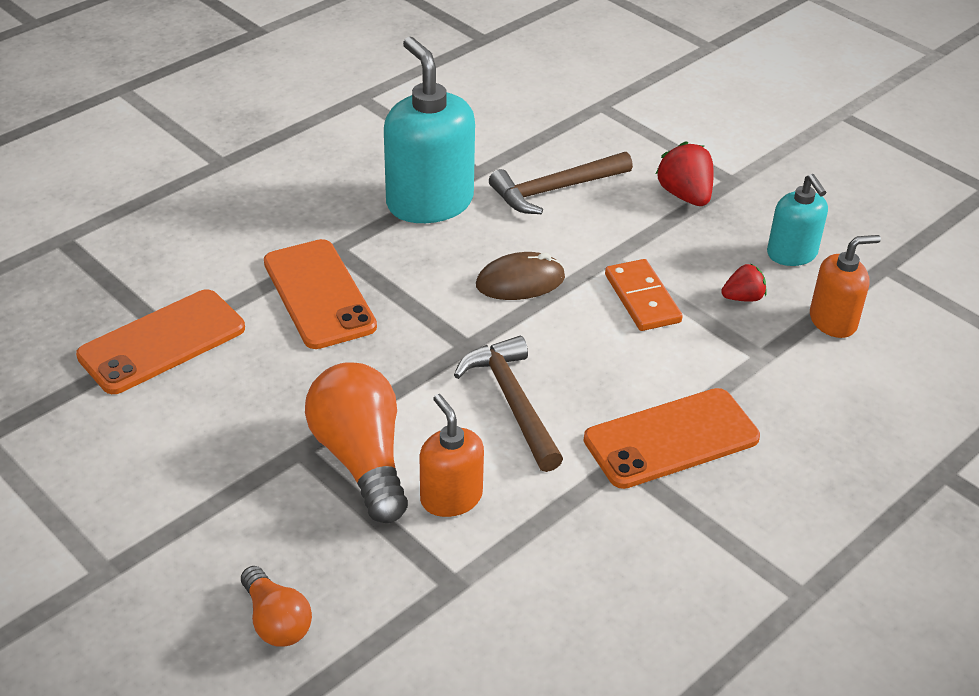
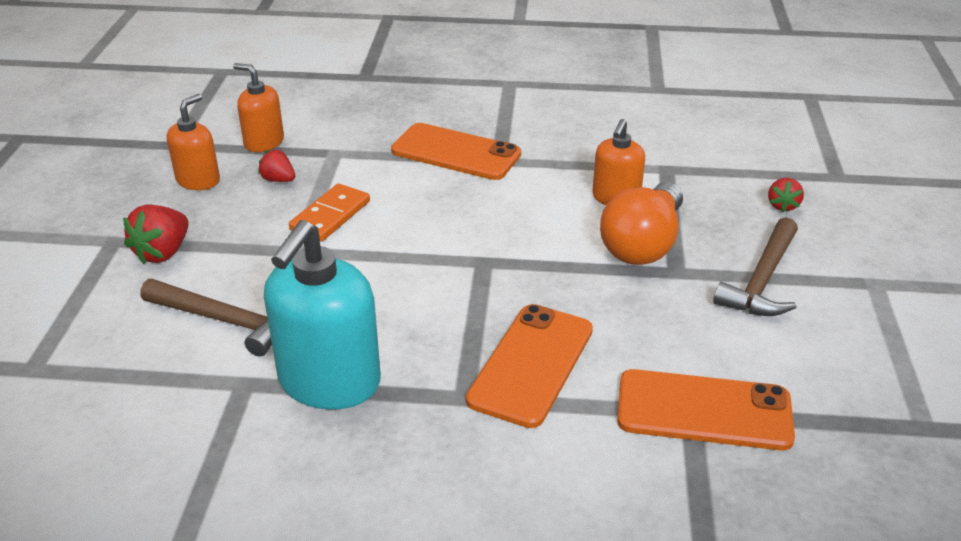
camera: 130 degrees left, 5 degrees down
(276, 621) = (782, 206): orange light bulb -> red strawberry
(512, 402) = (509, 216): brown hammer -> brown hammer (762, 280)
(520, 282) = (379, 275): brown mouse -> none
(792, 254) = (198, 180): turquoise soap dispenser -> orange soap dispenser

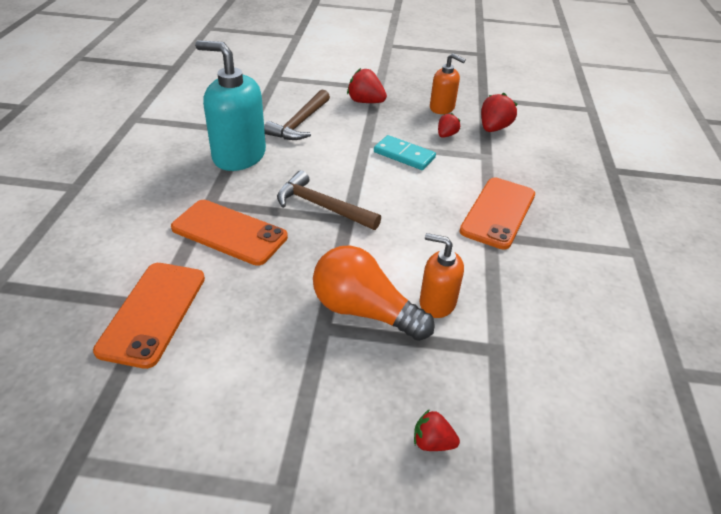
camera: 90 degrees right, 5 degrees up
(264, 142) = (494, 128): orange soap dispenser -> red strawberry
(330, 216) = (404, 155): orange domino -> turquoise domino
(762, 280) = (301, 388): brown hammer -> brown hammer (322, 206)

